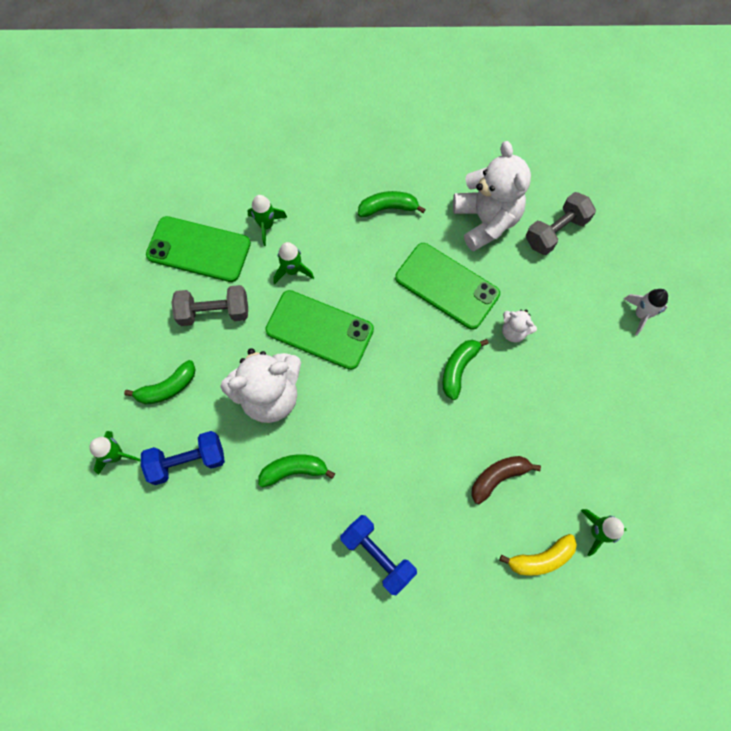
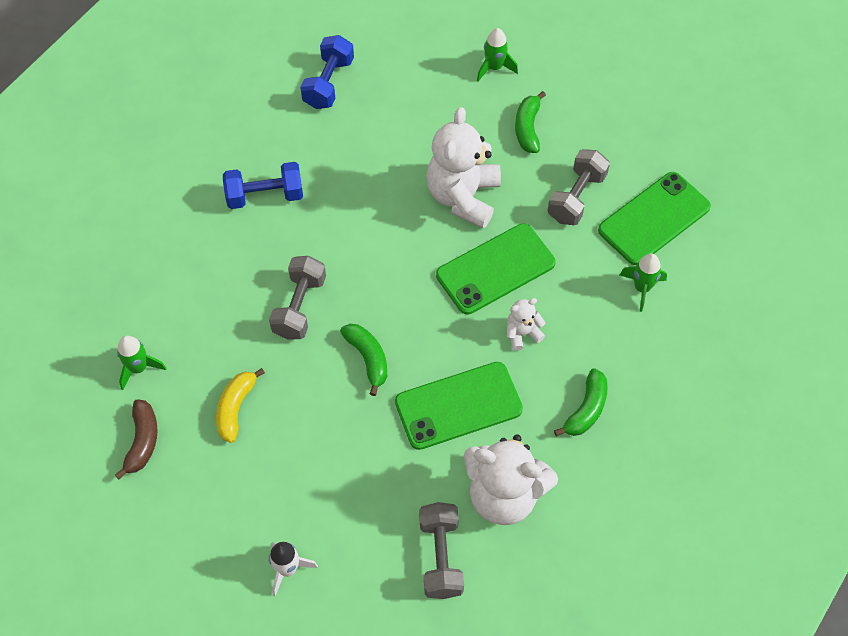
camera: 125 degrees right, 10 degrees down
(187, 461) = (450, 111): blue dumbbell -> blue dumbbell (328, 83)
(292, 270) = (575, 282): green rocket -> none
(294, 470) = (382, 178): green banana -> none
(455, 449) = (299, 307): none -> grey dumbbell
(498, 477) = (248, 323): brown banana -> brown banana (142, 441)
(514, 331) = (365, 433): white teddy bear -> white teddy bear (522, 333)
(540, 558) = (158, 309): yellow banana -> yellow banana (235, 408)

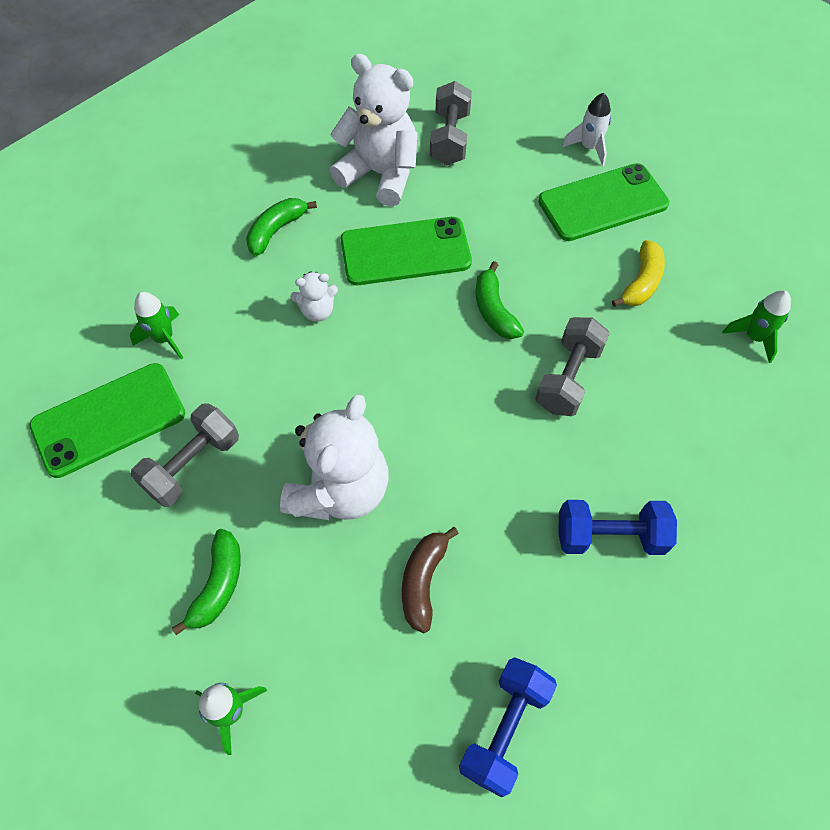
camera: 170 degrees left, 0 degrees up
(142, 441) = (738, 265): brown banana -> brown banana (423, 581)
(495, 269) = (325, 387): green phone -> green phone (602, 203)

